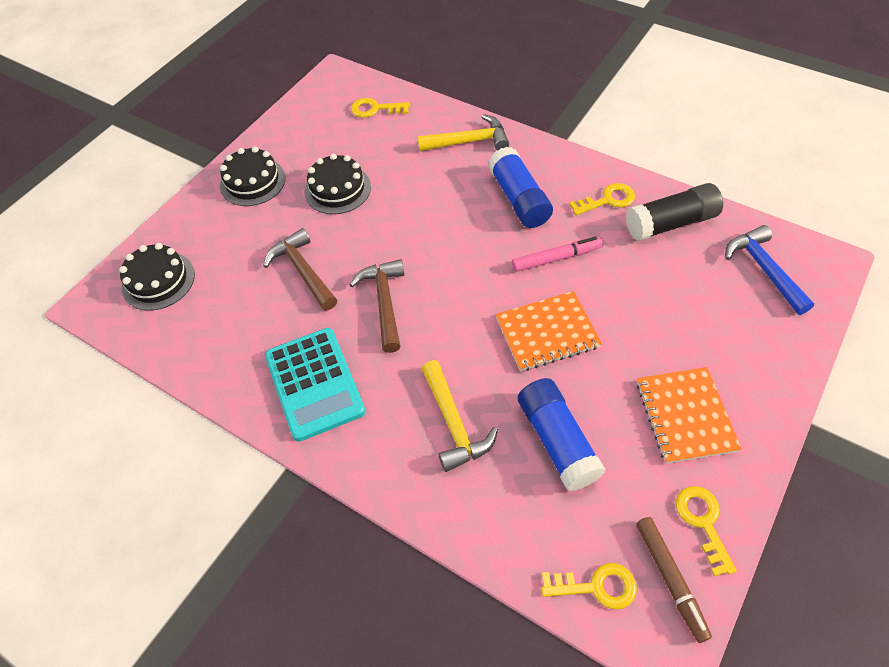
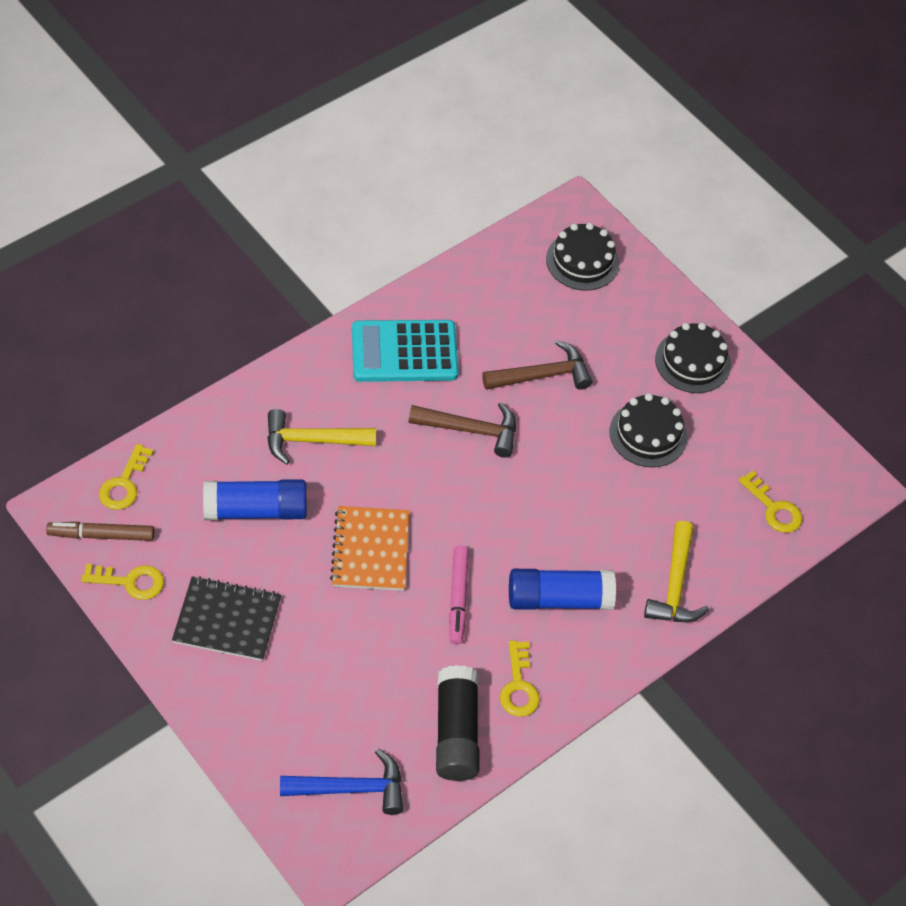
camera: 100 degrees right, 0 degrees up
(375, 109) = (774, 508): yellow key -> yellow key turned 120 degrees clockwise
(685, 416) = (227, 620): orange notebook -> black notebook

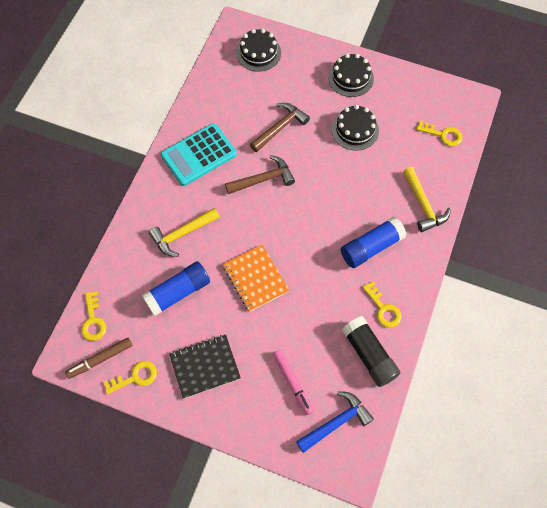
camera: 25 degrees left, 10 degrees up
(458, 598) = (319, 278): pink marker -> pink marker (292, 383)

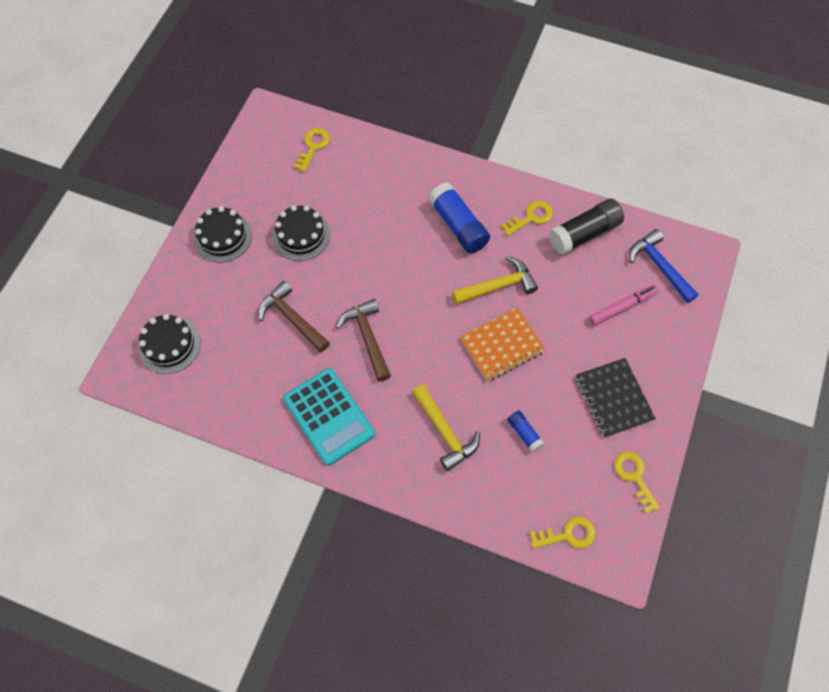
camera: 90 degrees left, 0 degrees up
(100, 359) = (616, 521): brown marker -> none
(178, 292) = (524, 433): blue glue stick -> blue glue stick, size x0.52
(423, 205) = (405, 172): yellow hammer -> yellow hammer (498, 285)

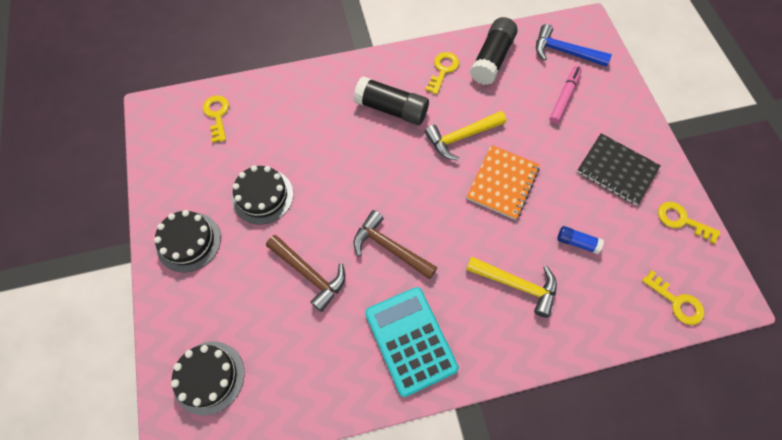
camera: 35 degrees left, 0 degrees up
(292, 318) = (309, 274): brown hammer -> brown hammer turned 150 degrees counterclockwise
(329, 416) = (410, 340): turquoise calculator -> turquoise calculator turned 135 degrees counterclockwise
(458, 225) = (391, 109): blue glue stick -> black glue stick
(498, 285) = (461, 137): yellow hammer -> yellow hammer turned 150 degrees counterclockwise
(568, 534) = (677, 302): yellow key -> yellow key turned 90 degrees clockwise

